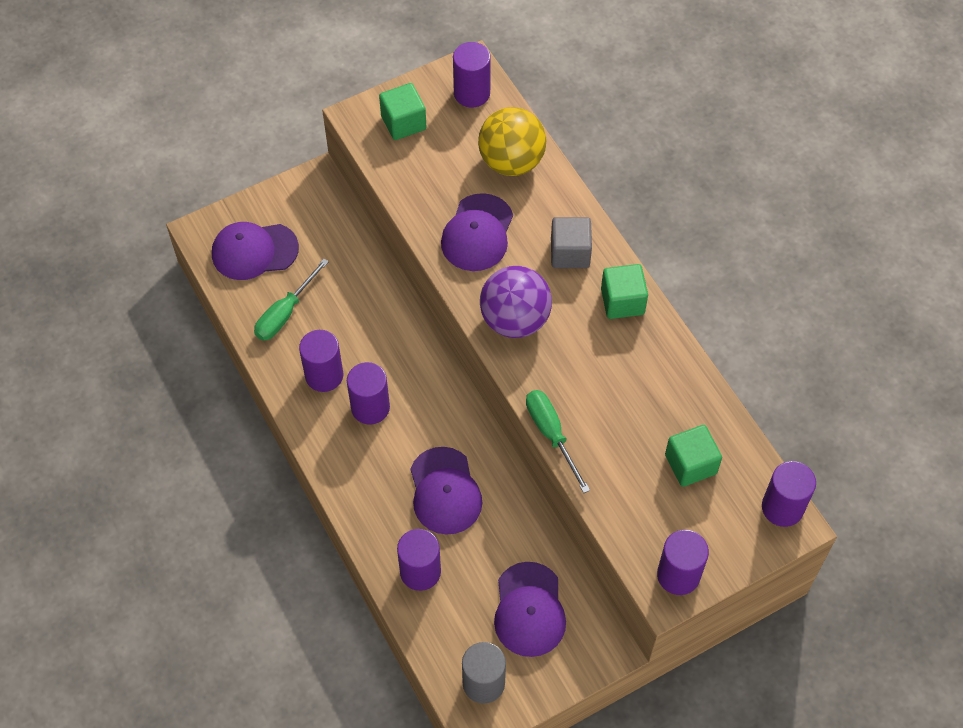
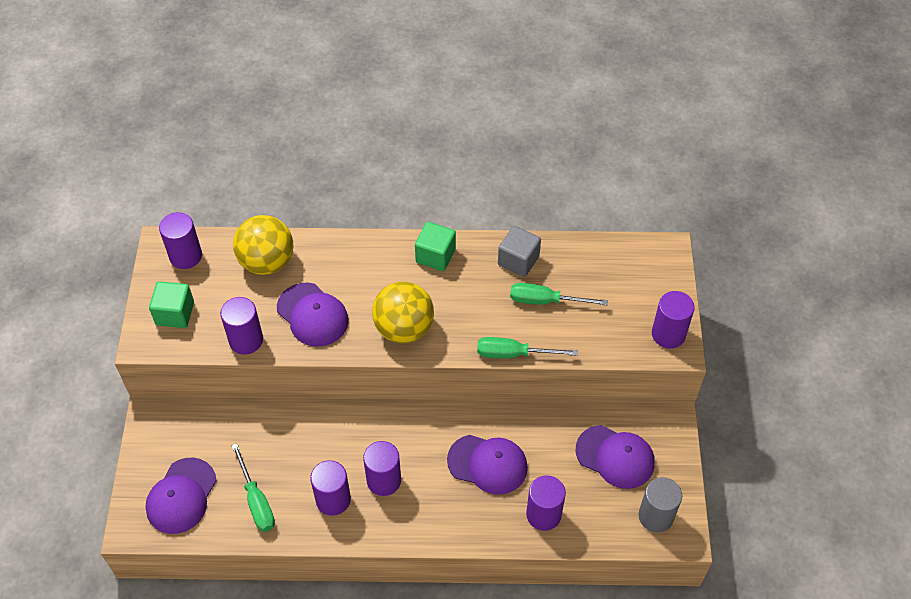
camera: 60 degrees left, 5 degrees down
(515, 319) = (404, 328): purple ball -> yellow ball
(570, 253) = (373, 266): grey cube -> grey cube (518, 260)
(637, 432) = (545, 301): none -> green screwdriver
(690, 464) = (589, 283): green cube -> none
(782, 507) = (652, 249): purple cylinder -> purple cylinder (246, 340)

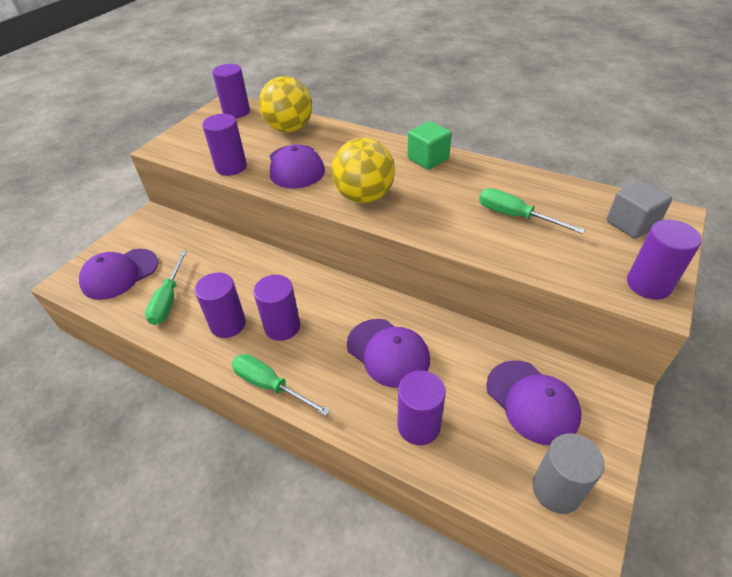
camera: 30 degrees right, 10 degrees down
(175, 313) = (197, 138): green cube -> none
(513, 354) = (457, 246): green screwdriver -> green screwdriver (270, 385)
(518, 260) = (504, 181): grey cube -> grey cube (631, 224)

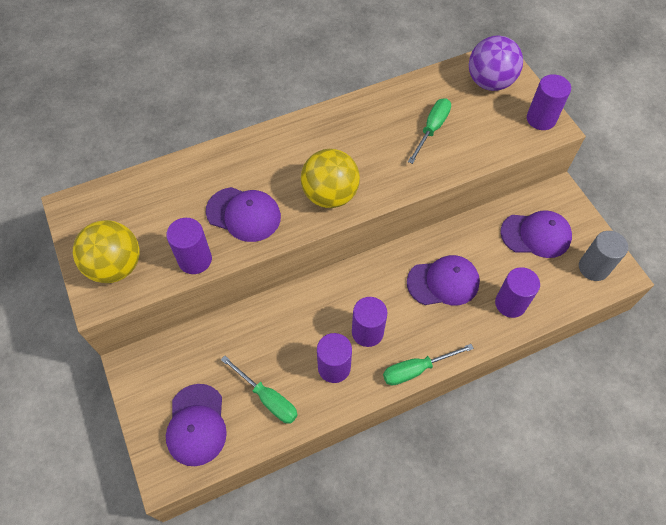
camera: 55 degrees left, 15 degrees up
(236, 112) = (97, 208): purple cylinder -> none
(289, 129) = (177, 185): yellow ball -> yellow ball (116, 266)
(428, 159) = (321, 126): green cube -> none
(515, 216) = (432, 129): green screwdriver -> green screwdriver turned 135 degrees clockwise
(631, 224) = (489, 82): grey cube -> purple ball

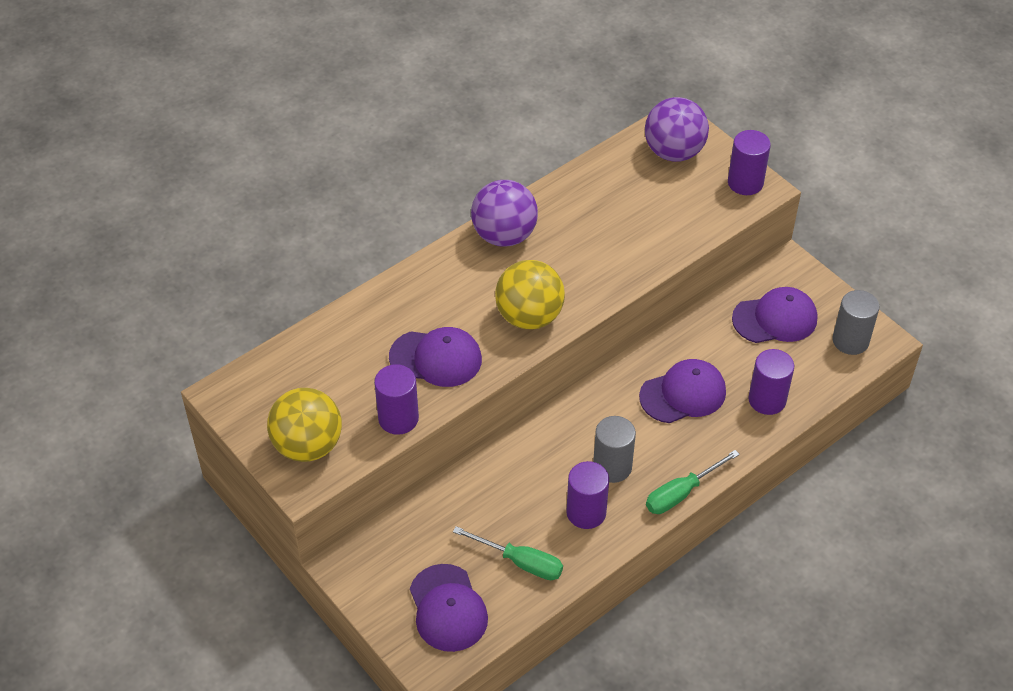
camera: 15 degrees left, 10 degrees down
(333, 123) = (504, 235): none -> purple ball
(367, 332) = (612, 467): purple cylinder -> grey cylinder
(432, 129) = (623, 219): green screwdriver -> none

